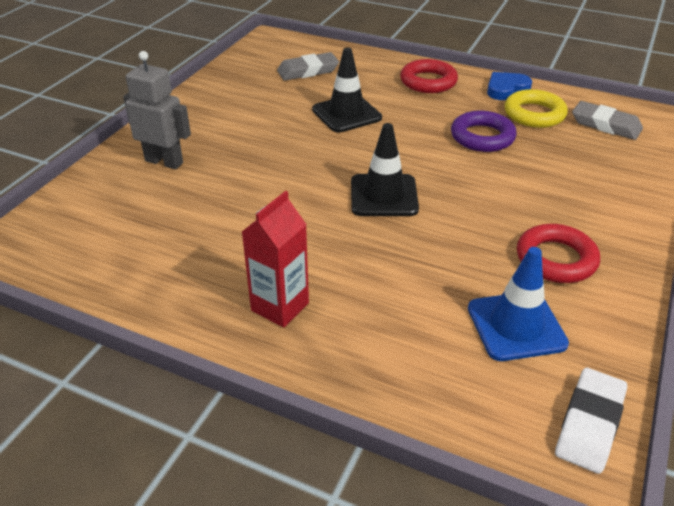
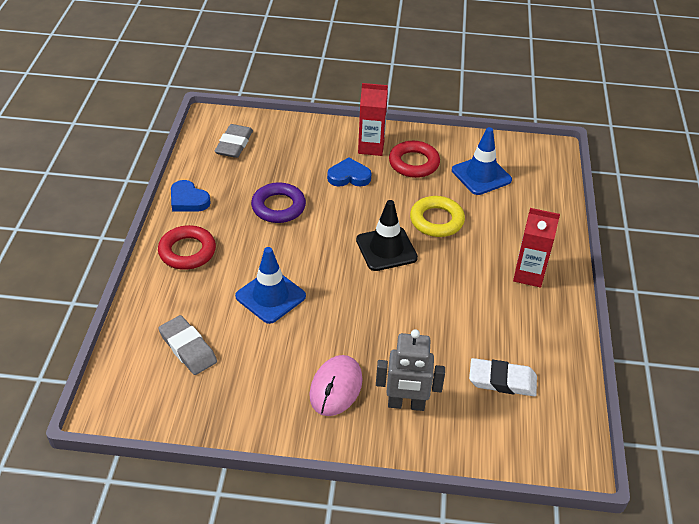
camera: 110 degrees left, 5 degrees up
(164, 162) = (406, 404): grey robot -> grey robot turned 90 degrees counterclockwise
(214, 129) = (335, 387): none -> pink mouse
(346, 114) = (270, 296): black traffic cone -> blue traffic cone
(531, 195) = (349, 176): none -> blue heart
(534, 114) = (229, 181): yellow ring -> yellow ring (436, 220)
(589, 423) = (531, 149): white eraser -> white eraser (502, 380)
(598, 227) = (371, 147): none -> red carton

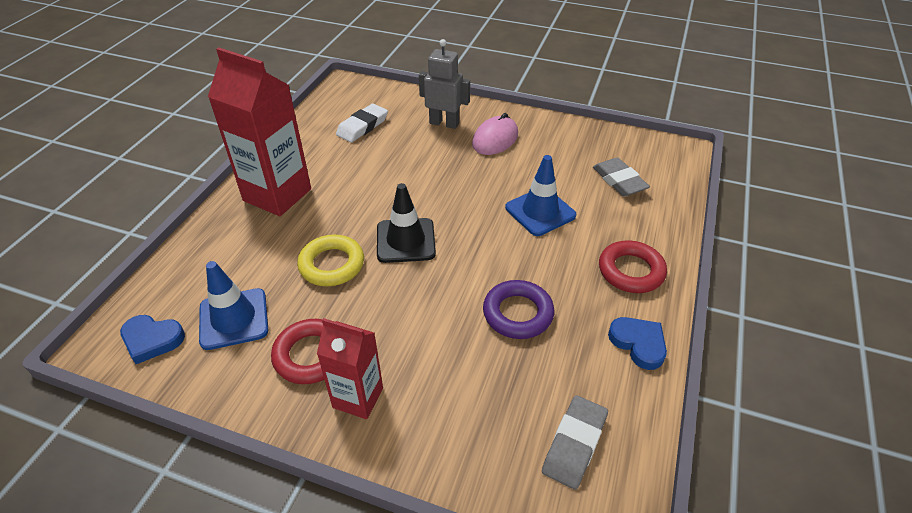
camera: 165 degrees left, 0 degrees up
(349, 176) = (411, 347): blue heart -> blue heart (152, 340)
(502, 380) = (362, 126): white eraser -> white eraser turned 75 degrees counterclockwise
(528, 275) = (277, 195): red carton -> red carton, size x1.71

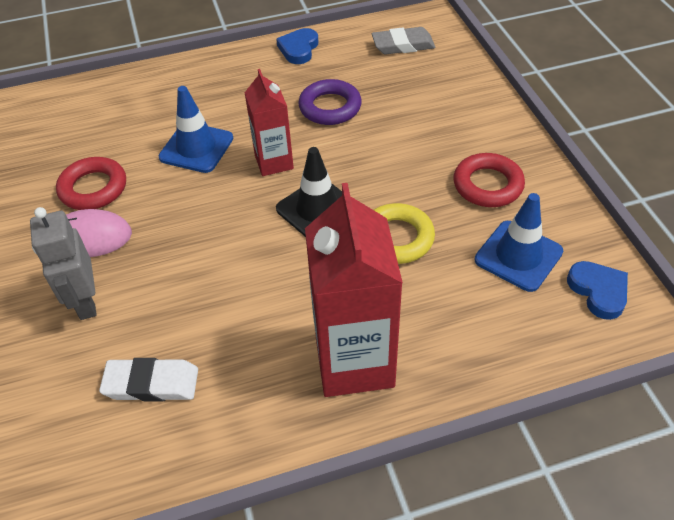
camera: 125 degrees left, 5 degrees up
(358, 398) = (485, 140): red carton -> red carton (274, 162)
(619, 181) = (106, 121): grey eraser -> none
(631, 271) = (228, 75): red ring -> red ring (93, 188)

